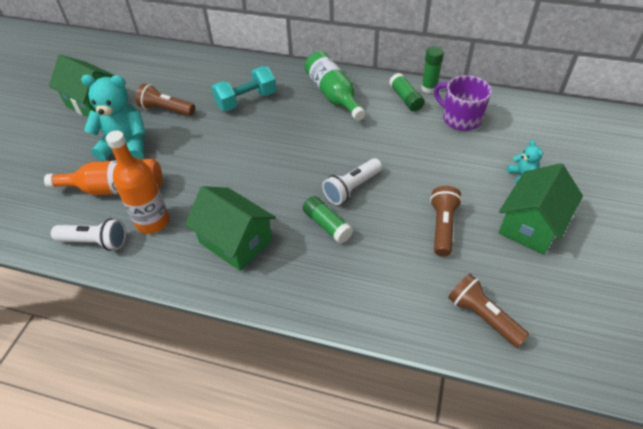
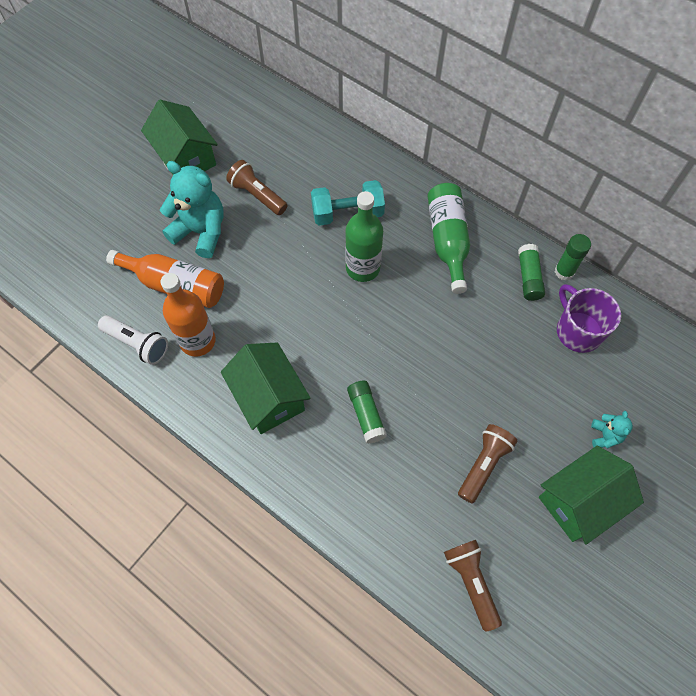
camera: 20 degrees right, 15 degrees up
(275, 130) = (363, 268): none -> green bottle
(352, 188) = (411, 378): white flashlight -> none

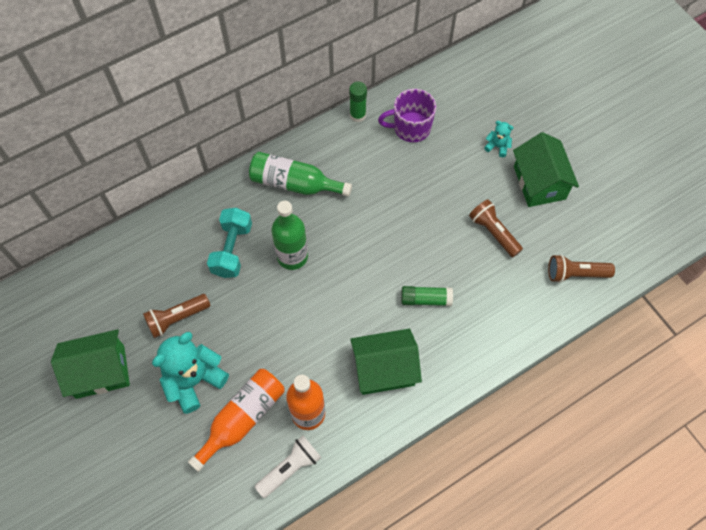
camera: 70 degrees left, 0 degrees up
(528, 277) = (352, 141): green glue stick -> none

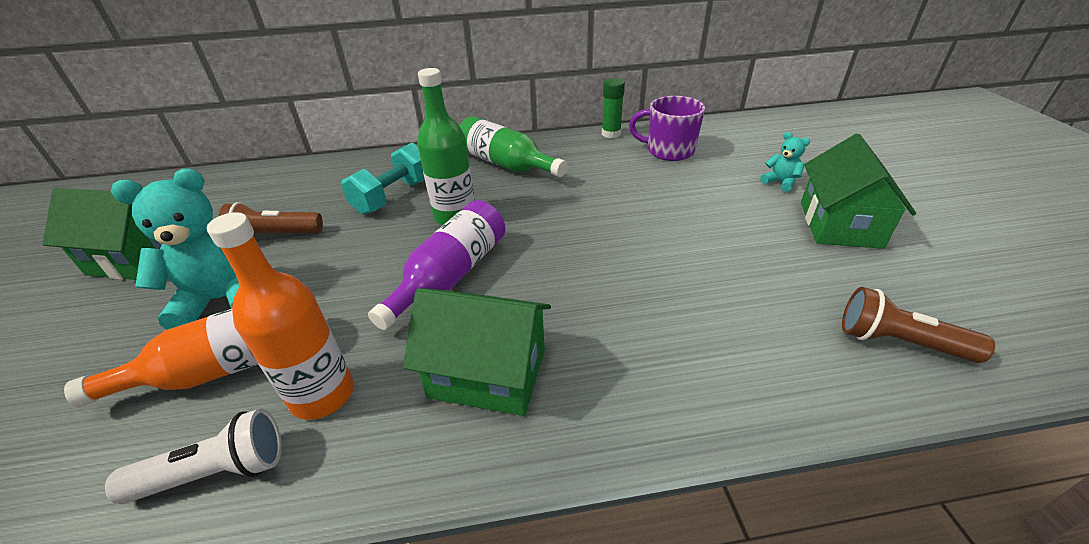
camera: 25 degrees right, 25 degrees down
(323, 310) = (451, 275): none -> purple bottle
(425, 299) = (608, 303): green glue stick -> none
(493, 232) = (751, 257): brown flashlight -> none

